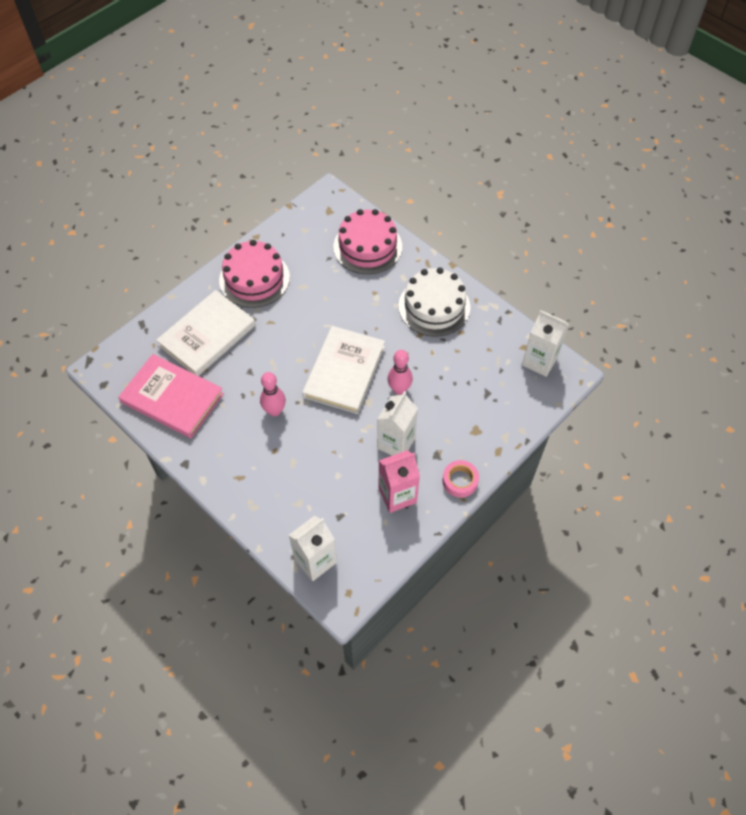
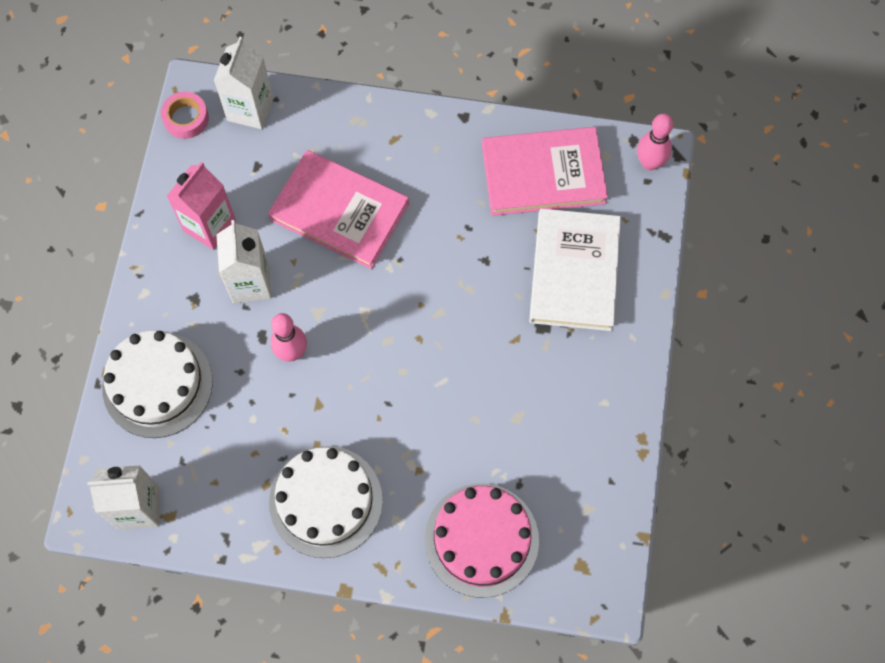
camera: 145 degrees right, 10 degrees up
(254, 279) = (588, 386): pink cake -> none
(274, 411) = (417, 233): pink bowling pin -> pink bowling pin (649, 163)
(310, 453) = (339, 212): none -> pink book
(344, 372) = (374, 332): white book -> none
(460, 481) = (149, 285): pink tape -> pink tape (186, 118)
(490, 418) = (157, 384): none -> white cake

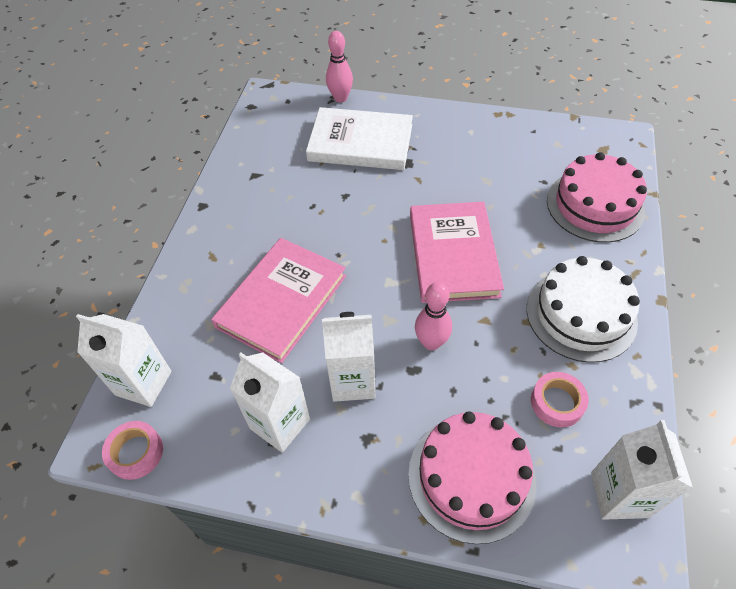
camera: 85 degrees left, 15 degrees down
(157, 384) = (471, 477): white cake -> pink cake
(209, 226) = (280, 423): pink carton -> white carton
(226, 465) = (557, 402): none -> pink tape
(543, 174) = (270, 157): pink book -> pink book (453, 254)
(649, 163) = (272, 98): pink bowling pin -> pink bowling pin (340, 98)

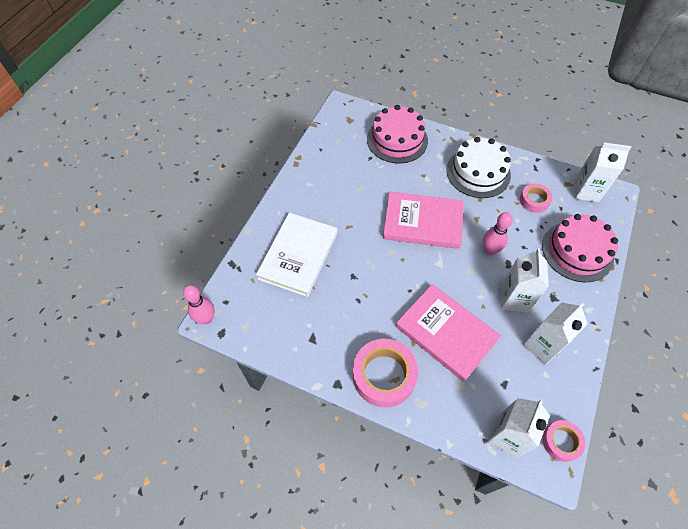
camera: 80 degrees left, 5 degrees up
(216, 245) = (384, 375): none -> pink tape
(340, 98) = (238, 260): pink bowling pin -> pink bowling pin (206, 318)

